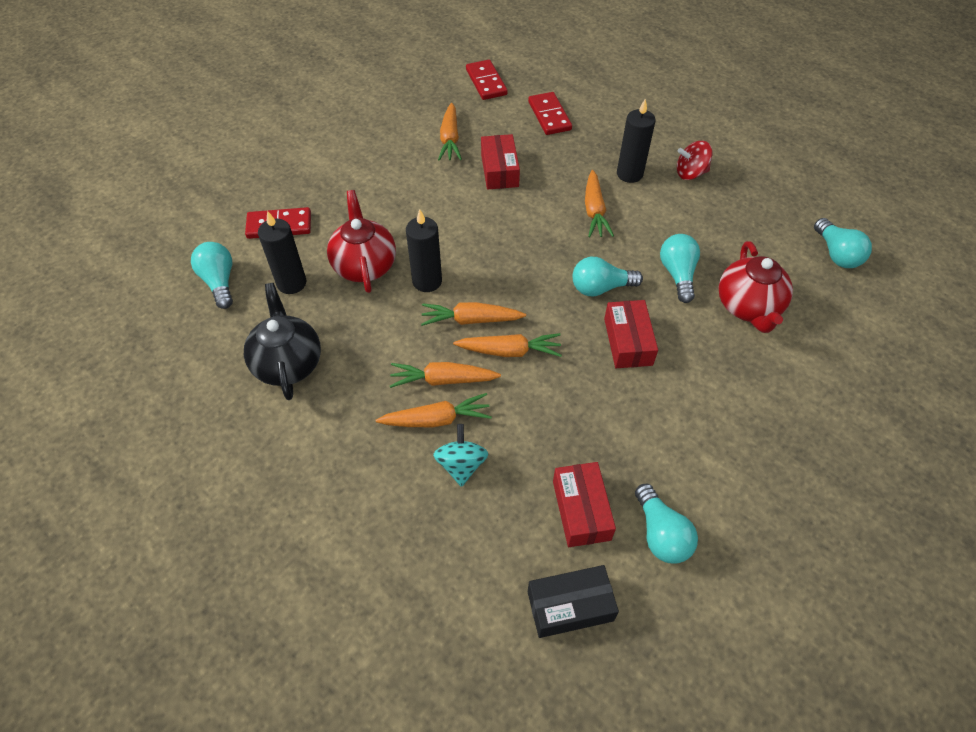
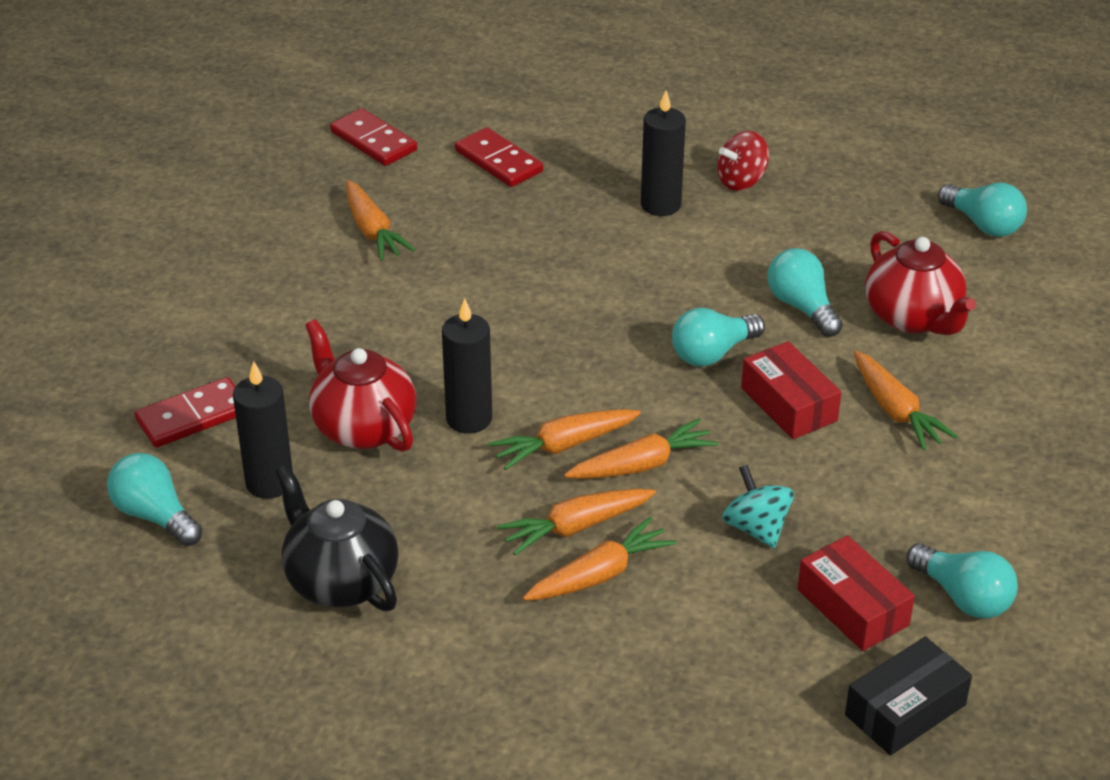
camera: 25 degrees left, 15 degrees down
(461, 465) = (668, 613): turquoise spinning top -> turquoise spinning top (756, 528)
(499, 170) = (475, 251): red box -> none
(594, 211) = (643, 264): orange carrot -> orange carrot (896, 411)

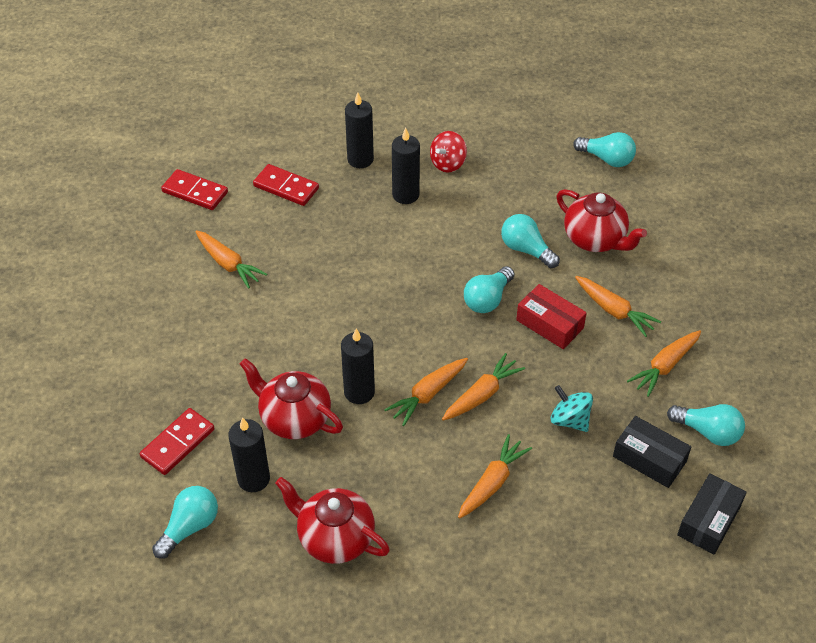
camera: 20 degrees left, 10 degrees up
(155, 516) = (190, 527): turquoise light bulb -> turquoise light bulb turned 105 degrees clockwise
(340, 581) = (334, 538): black teapot -> red teapot
(575, 527) = (462, 453): orange carrot -> orange carrot (664, 366)
(619, 151) = (360, 159): none -> black candle
(852, 607) = (649, 459): red box -> black box

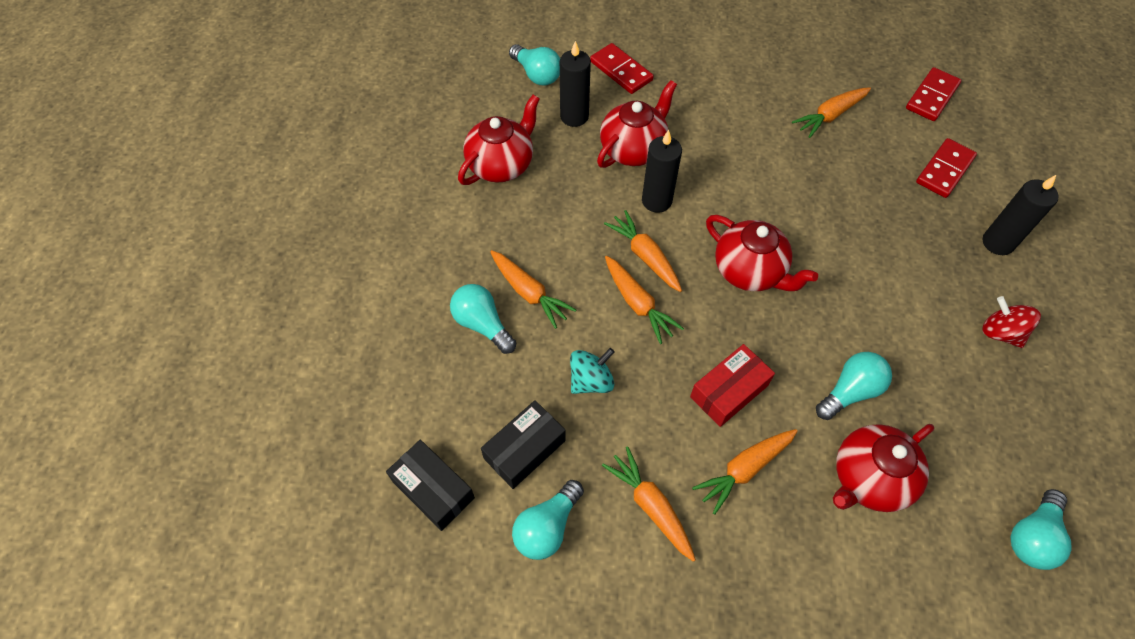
camera: 100 degrees right, 10 degrees up
(405, 195) = (940, 279): black candle -> none
(427, 316) = (750, 271): none -> red teapot
(487, 299) = (771, 334): turquoise light bulb -> turquoise light bulb (482, 324)

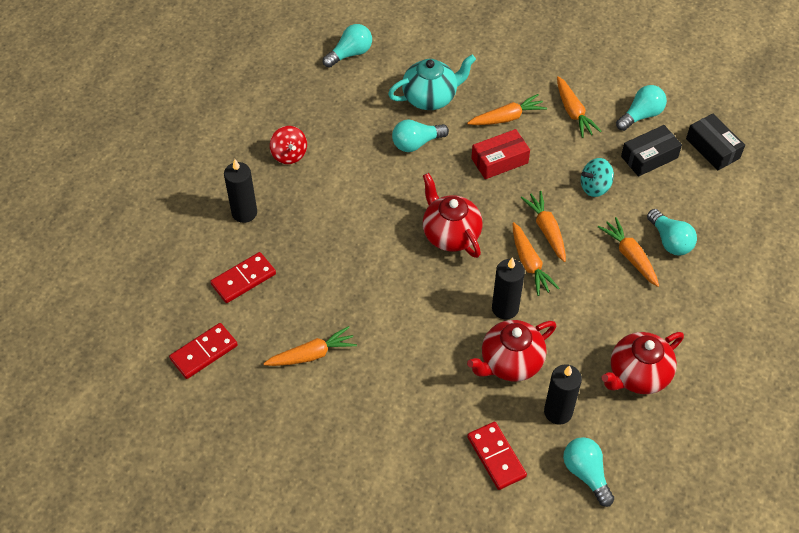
camera: 165 degrees left, 5 degrees down
(868, 479) = (431, 97): red teapot -> turquoise teapot

